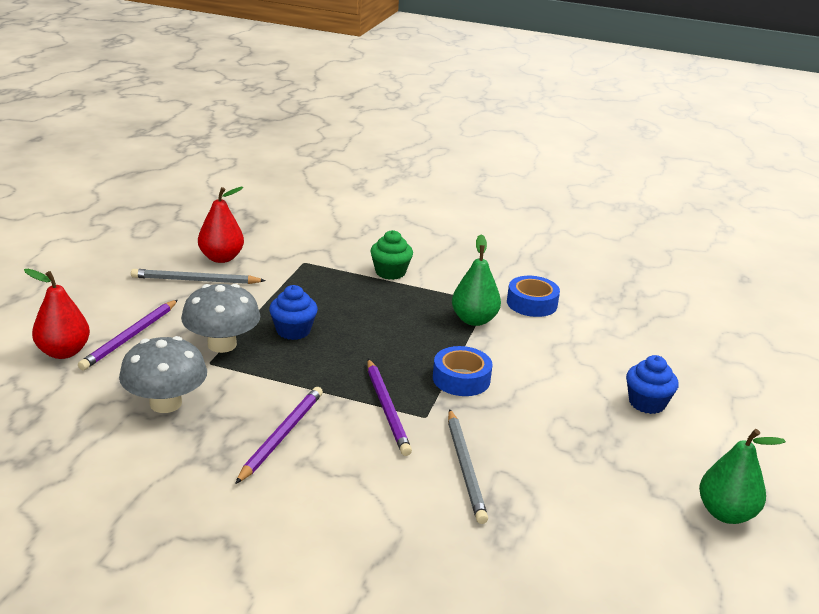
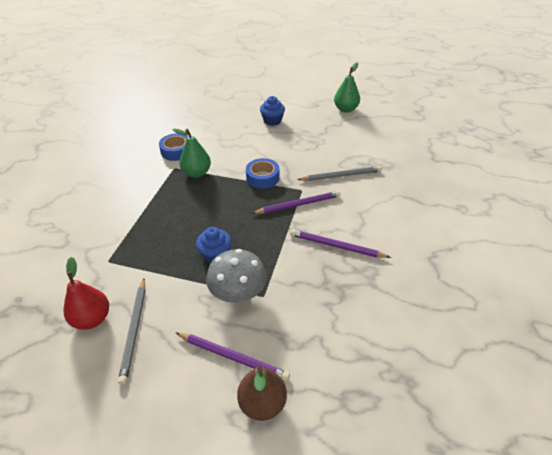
camera: 90 degrees left, 15 degrees up
(63, 352) = (262, 403): red pear -> brown pear
(165, 403) = (318, 311): grey mushroom -> none
(390, 272) = (130, 212): green cupcake -> none

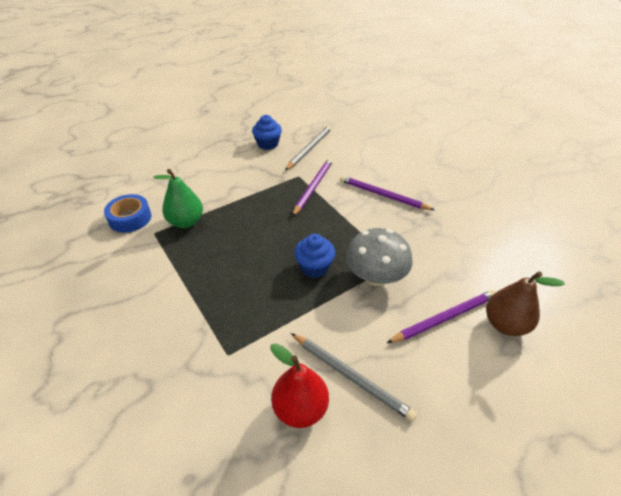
camera: 50 degrees left, 0 degrees up
(262, 177) = (253, 187): blue tape -> none
(272, 121) = (186, 141): blue cupcake -> blue cupcake (268, 144)
(336, 246) = (383, 195): purple pencil -> purple pencil turned 60 degrees clockwise
(345, 109) = (235, 102): green pear -> none

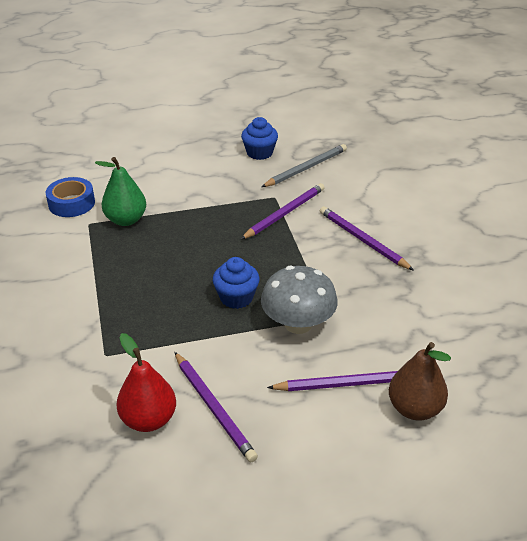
camera: 20 degrees right, 5 degrees down
(351, 376) = (214, 408): grey pencil -> purple pencil

